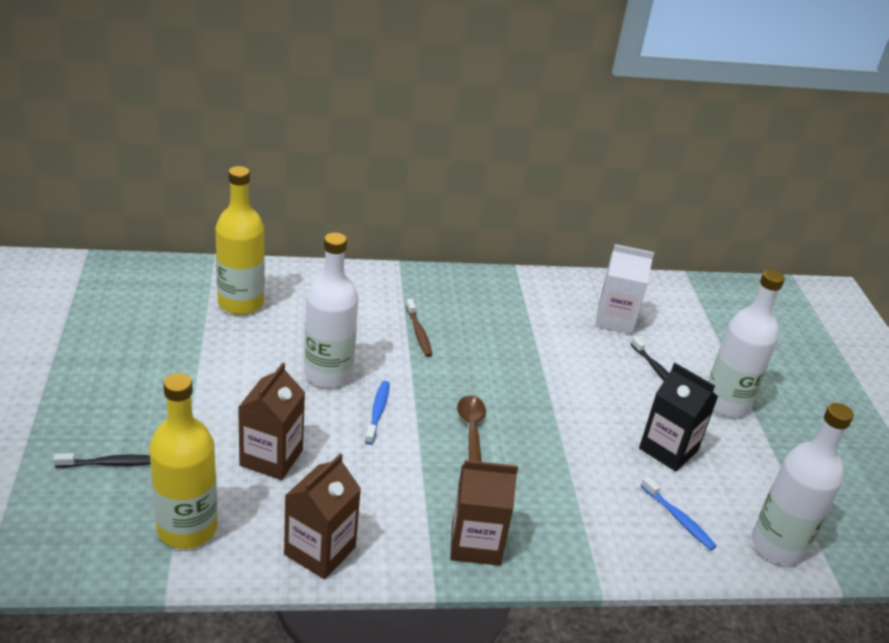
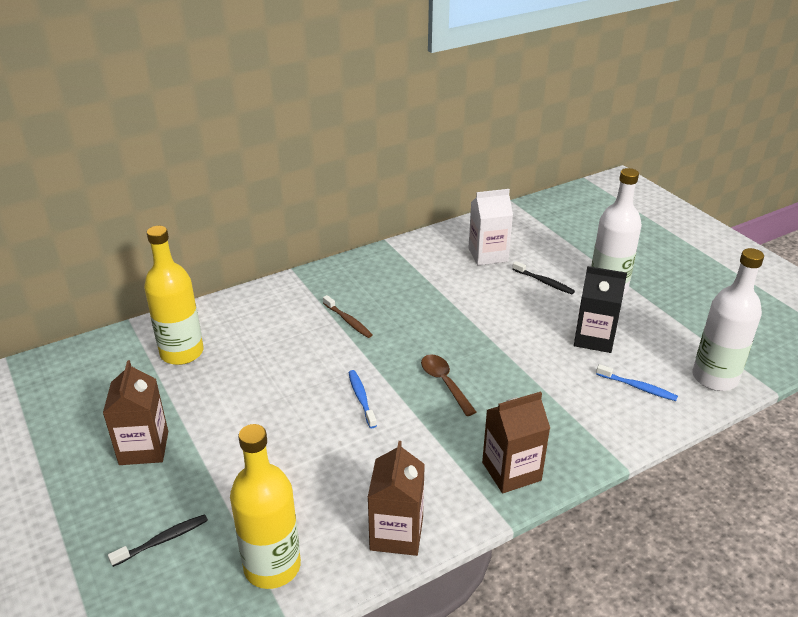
camera: 20 degrees left, 0 degrees up
(271, 458) = (301, 473): brown carton -> brown carton (144, 448)
(328, 374) = (299, 383): white bottle -> none

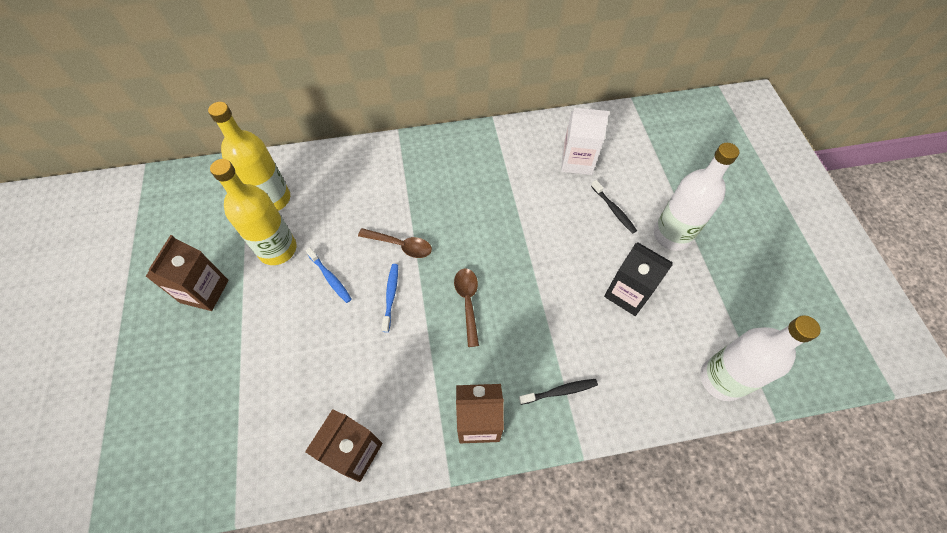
camera: 20 degrees right, 25 degrees up
(162, 540) = (180, 390): black toothbrush -> black toothbrush (559, 391)
(272, 566) = (246, 448): yellow bottle -> yellow bottle (277, 249)
(348, 321) = (418, 204): brown toothbrush -> none
(348, 356) = (400, 245): none -> brown spoon
(637, 387) = (639, 365): blue toothbrush -> blue toothbrush (330, 278)

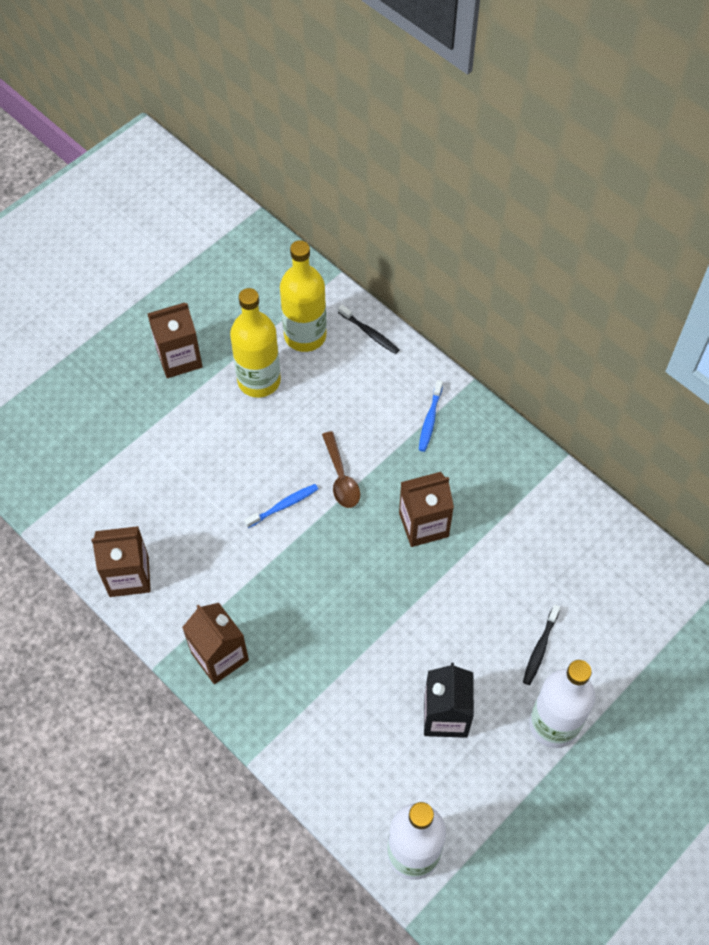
camera: 55 degrees right, 0 degrees up
(330, 278) = (264, 443): blue toothbrush -> blue toothbrush (430, 419)
(468, 302) = (326, 575): brown spoon -> none
(477, 219) = (423, 524): none -> brown carton
(559, 391) = (295, 708): black toothbrush -> black toothbrush (369, 333)
(577, 161) = (576, 575): white carton -> none

